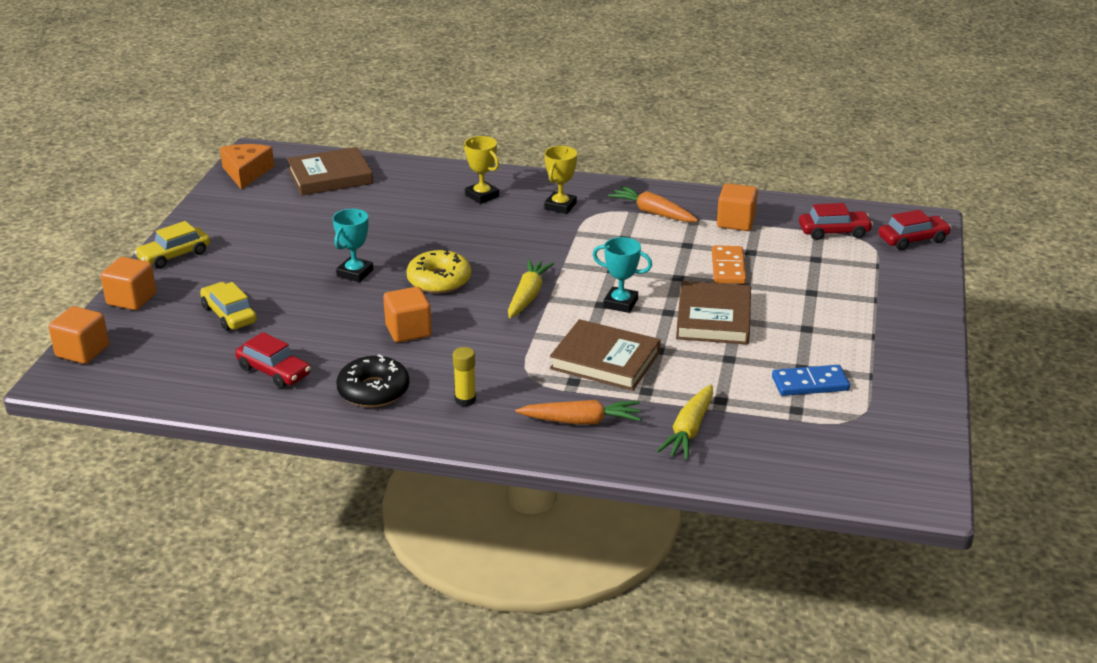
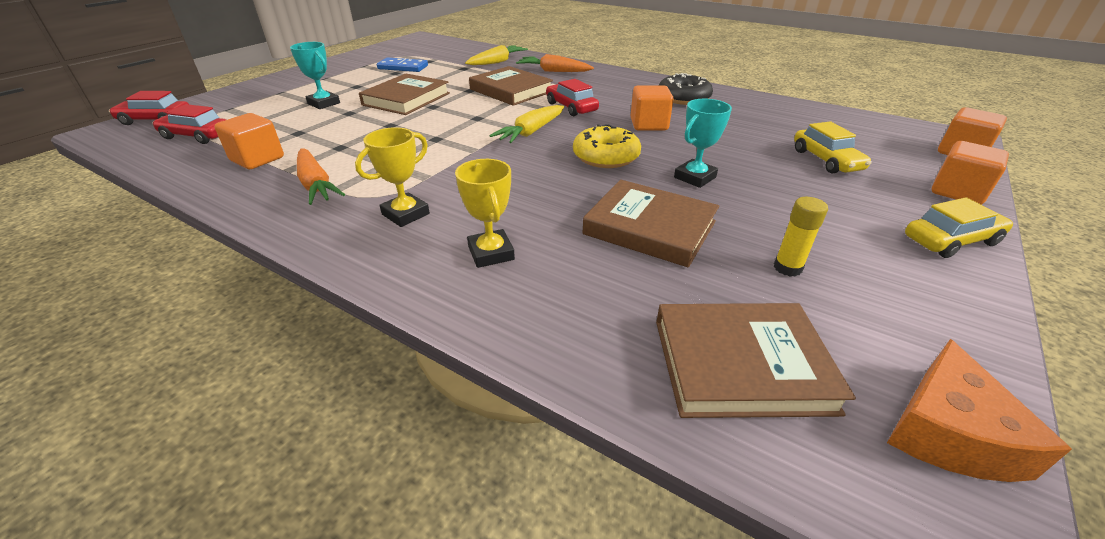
camera: 160 degrees left, 5 degrees up
(274, 371) = (764, 116): red car -> red car (571, 107)
(385, 227) = (650, 228): none -> brown book
(465, 400) = (620, 87): yellow glue stick -> yellow glue stick (787, 268)
(620, 303) = (461, 116): turquoise trophy -> turquoise trophy (324, 103)
(728, 268) = (339, 125): orange domino -> none

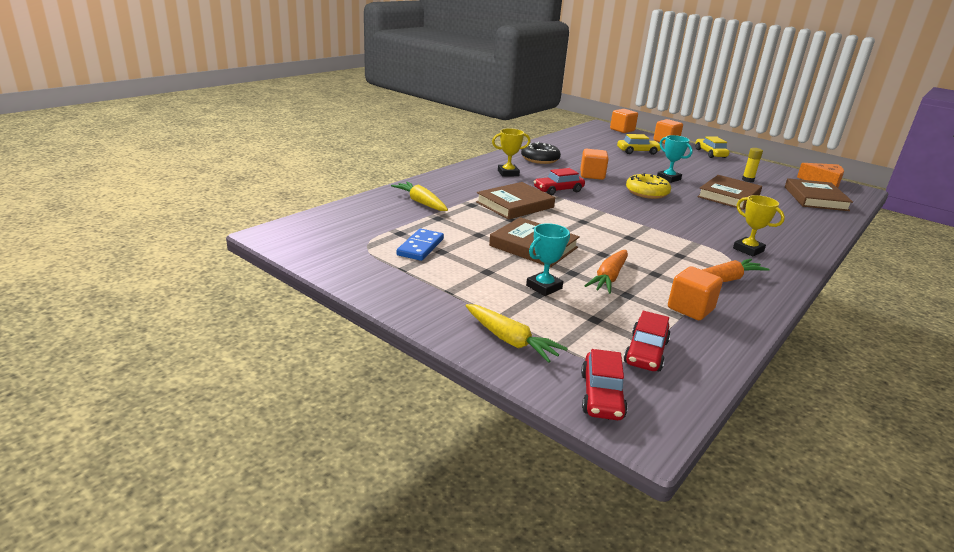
camera: 85 degrees left, 10 degrees down
(491, 253) = (774, 230): yellow trophy -> yellow trophy (508, 173)
(531, 132) = (610, 207): yellow carrot -> yellow carrot (510, 340)
(553, 71) = (462, 185): orange carrot -> orange carrot (609, 278)

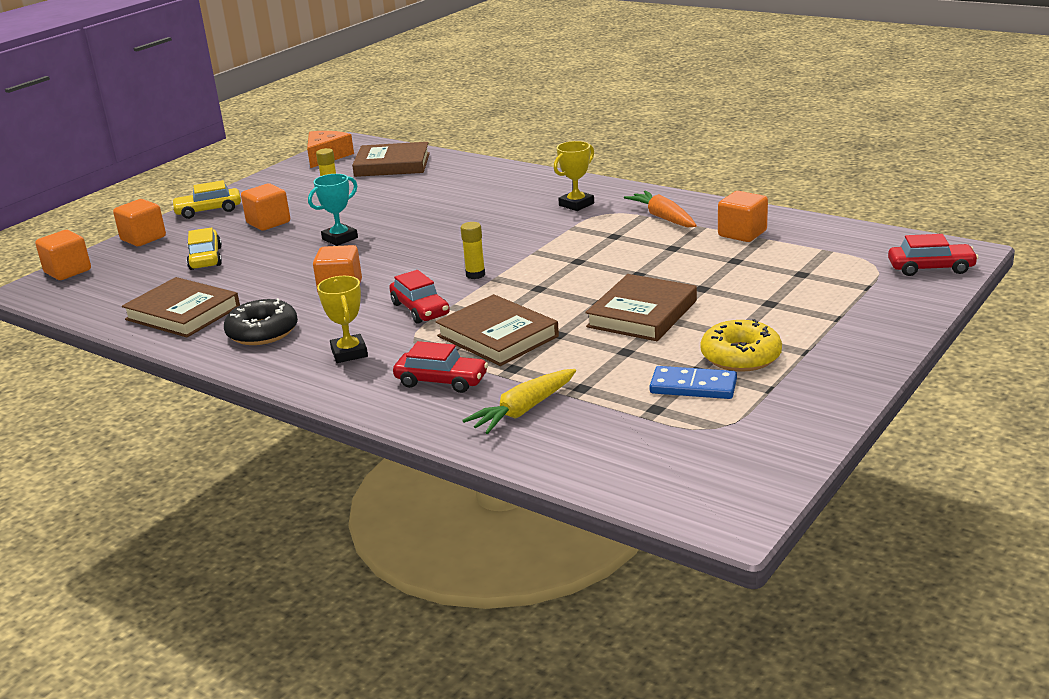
camera: 90 degrees left, 0 degrees up
(510, 340) = (879, 310): yellow carrot -> none
(544, 287) = (750, 301): turquoise trophy -> none
(608, 207) = (475, 275): none -> yellow glue stick
(609, 278) = (701, 270): orange carrot -> none
(645, 352) = (844, 252): red car -> red car (441, 381)
(647, 192) = (407, 252): yellow donut -> yellow donut (740, 356)
(692, 164) = (268, 223): none -> orange cube
(728, 196) = (401, 206): brown book -> brown book (183, 313)

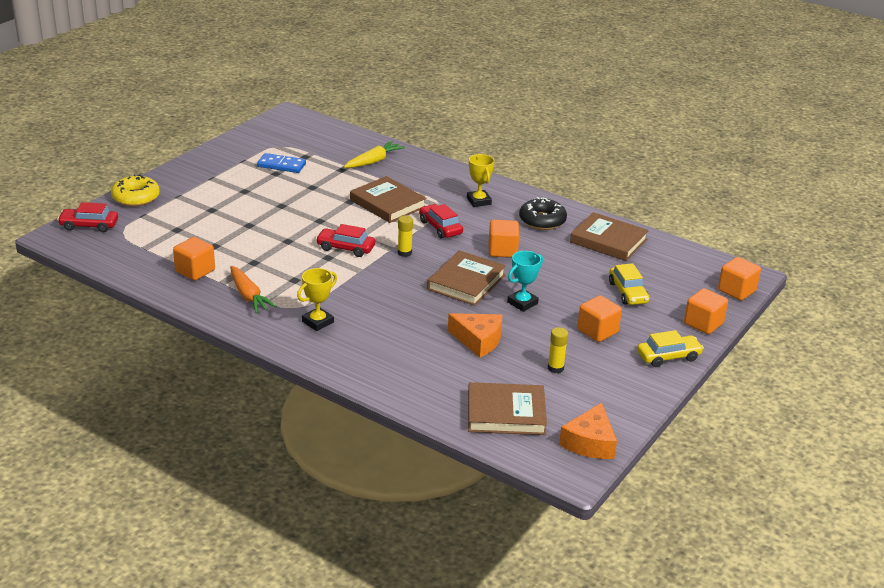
camera: 175 degrees right, 5 degrees up
(402, 205) = (478, 340): none -> orange cheese
(441, 381) = (419, 180): red car -> red car (345, 248)
(642, 314) = (294, 210): brown book -> brown book (466, 282)
(740, 356) = (248, 179): yellow donut -> yellow donut (136, 197)

